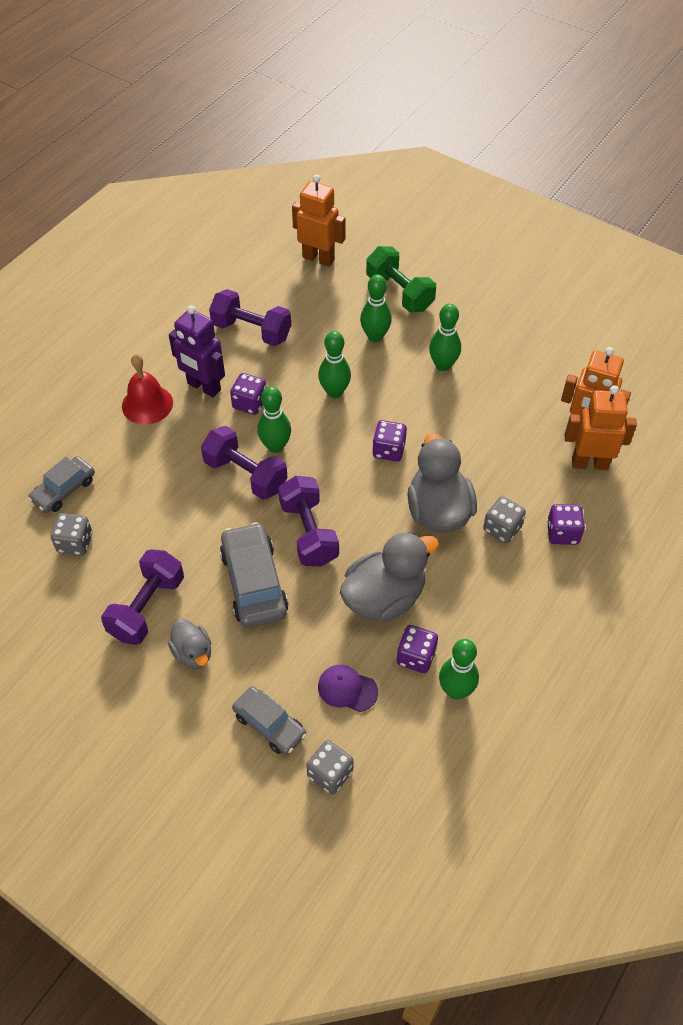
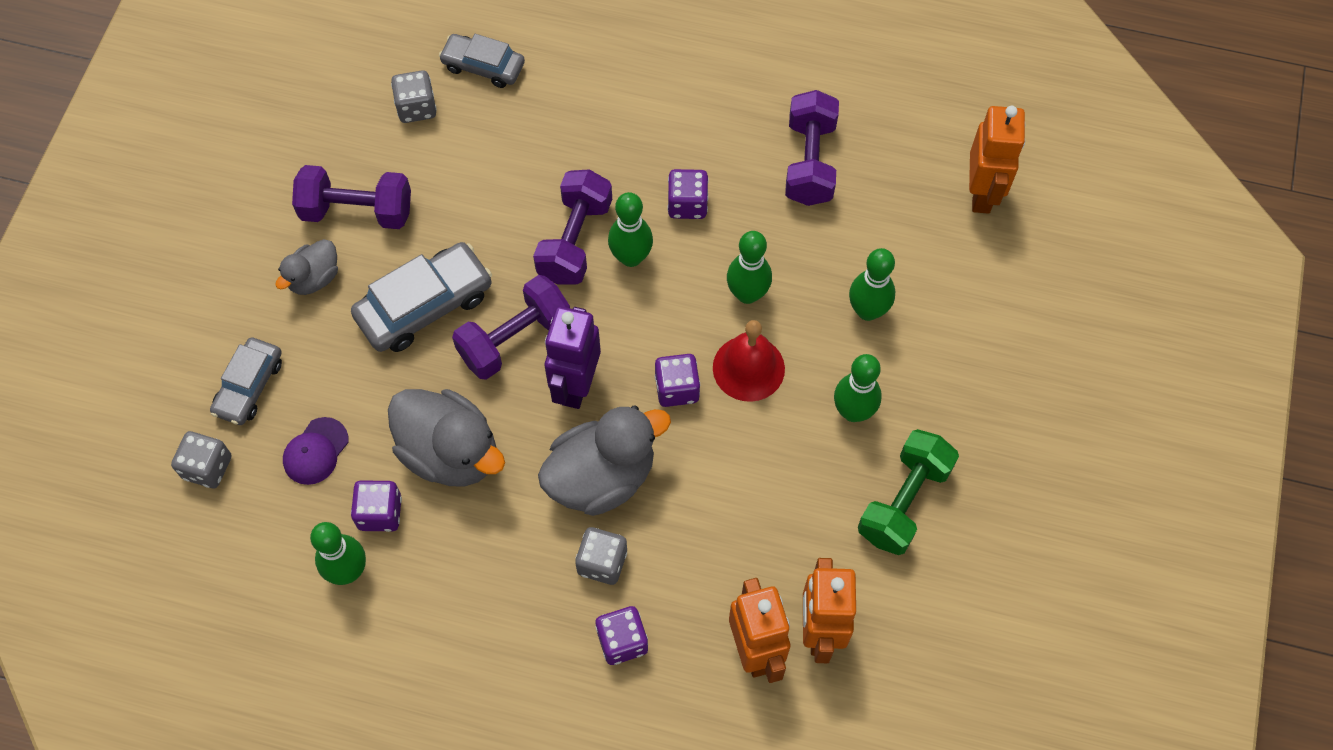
camera: 70 degrees right, 10 degrees up
(147, 404) = (640, 96): red bell -> red bell (748, 368)
(203, 387) = (692, 144): purple robot -> purple robot (576, 385)
(347, 689) = (315, 451): purple cap -> purple cap turned 150 degrees counterclockwise
(399, 293) = (965, 315): green dumbbell -> green dumbbell (904, 501)

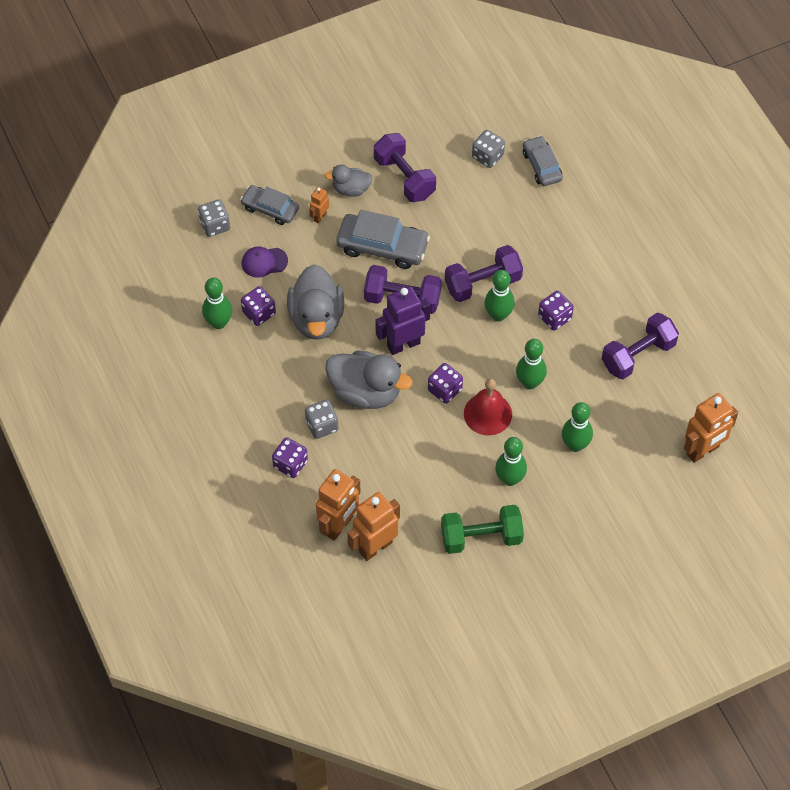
camera: 50 degrees right, 5 degrees down
(249, 386) = (270, 209): grey car -> grey car turned 45 degrees clockwise
(316, 340) = (320, 217): none -> orange robot

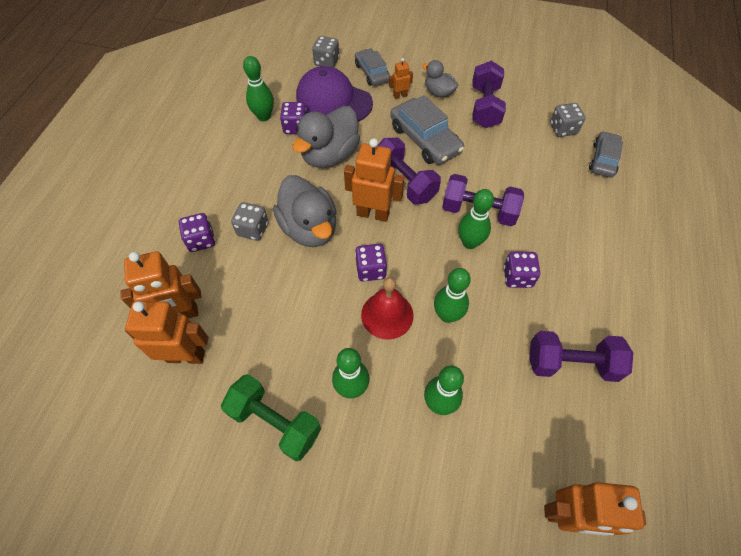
camera: 40 degrees right, 0 degrees up
(264, 262) = (333, 100): purple cap -> purple cap, size x1.99
(403, 344) = (373, 214): purple robot -> orange robot

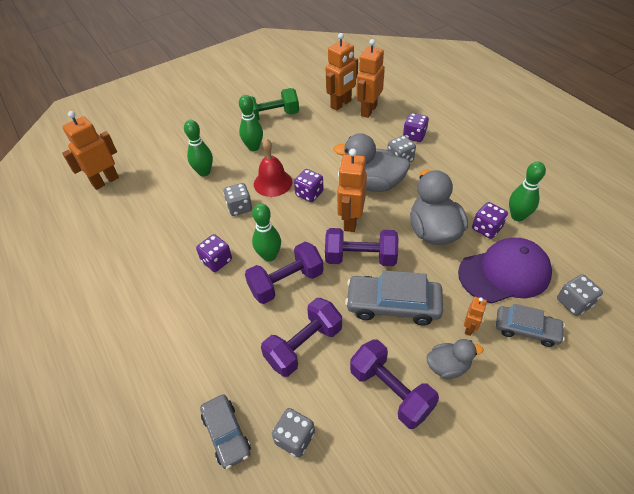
camera: 135 degrees right, 10 degrees down
(373, 214) = (351, 221): orange robot -> orange robot turned 135 degrees clockwise
(447, 315) = (239, 207): green bowling pin -> grey dice
(571, 363) = (144, 240): purple dumbbell -> purple dumbbell (304, 345)

